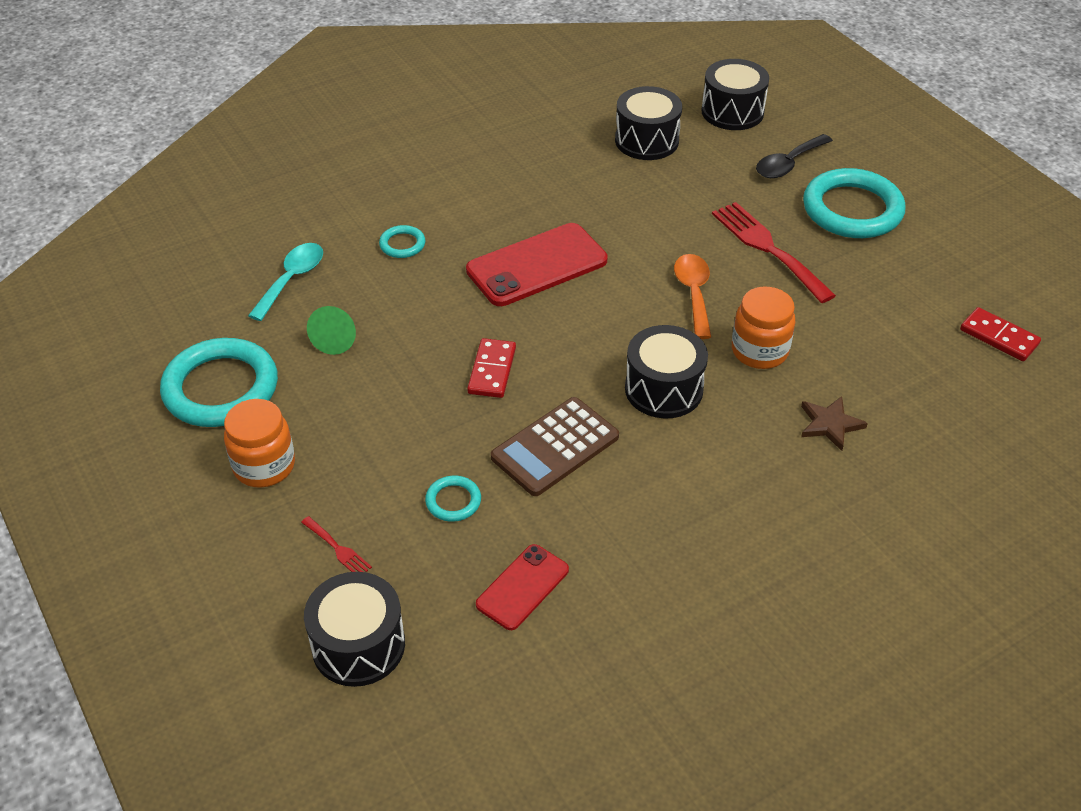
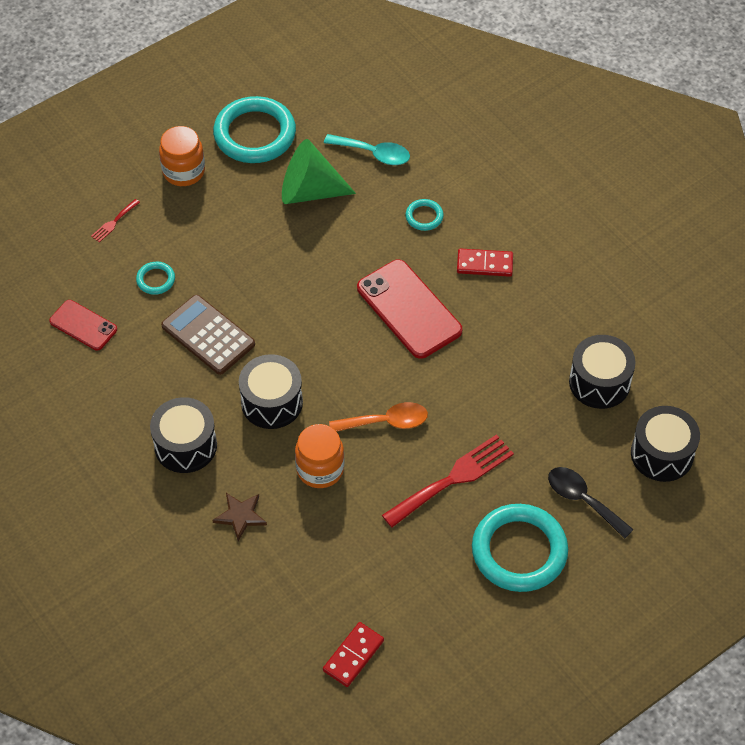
camera: 85 degrees right, 10 degrees up
(336, 340) = (309, 191): green cone -> green cone, size x1.80
(358, 645) = (39, 244): black drum -> black drum (185, 445)
(492, 370) = (284, 290): red domino -> red domino (484, 264)

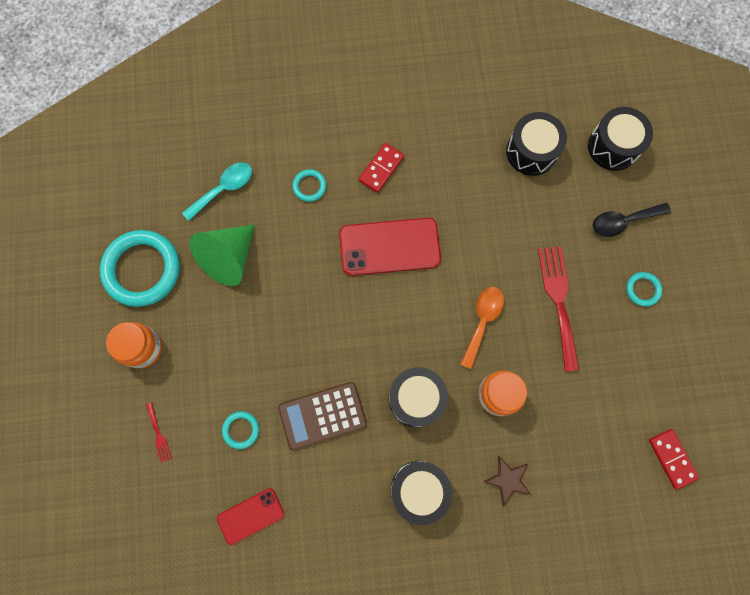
camera: 60 degrees left, 20 degrees up
(519, 551) = (642, 289): turquoise ring -> turquoise ring, size x0.45

